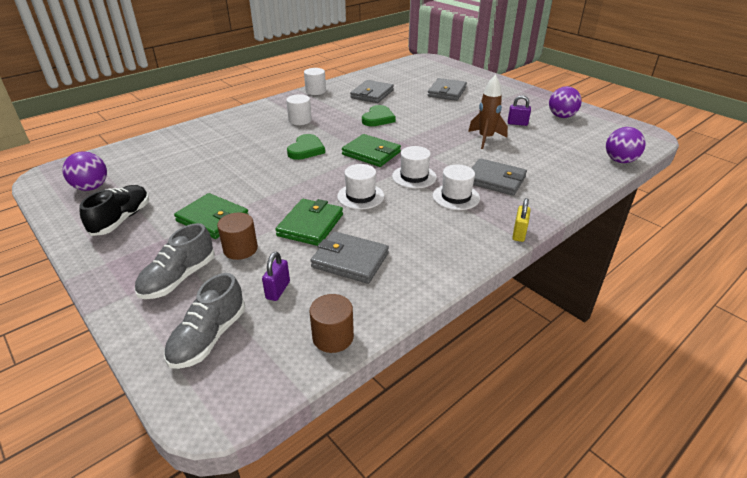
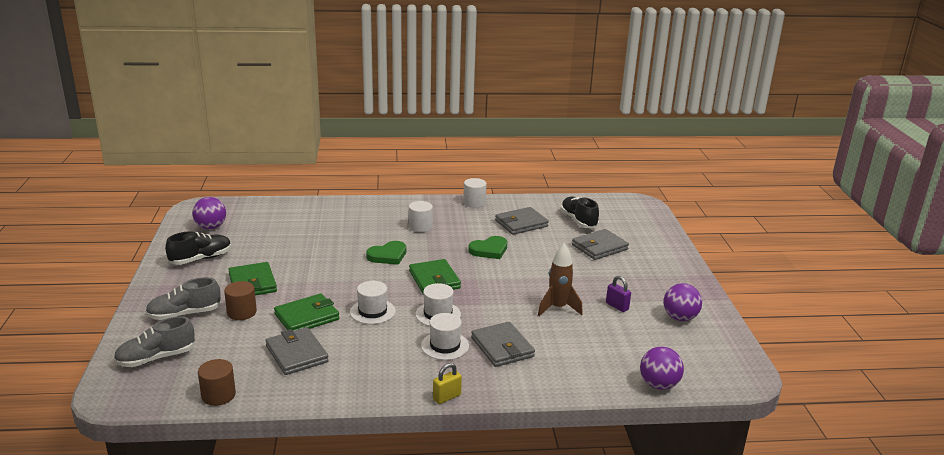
camera: 35 degrees right, 10 degrees down
(278, 290) = (227, 350): purple padlock -> none
(407, 80) = (578, 221): none -> black shoe

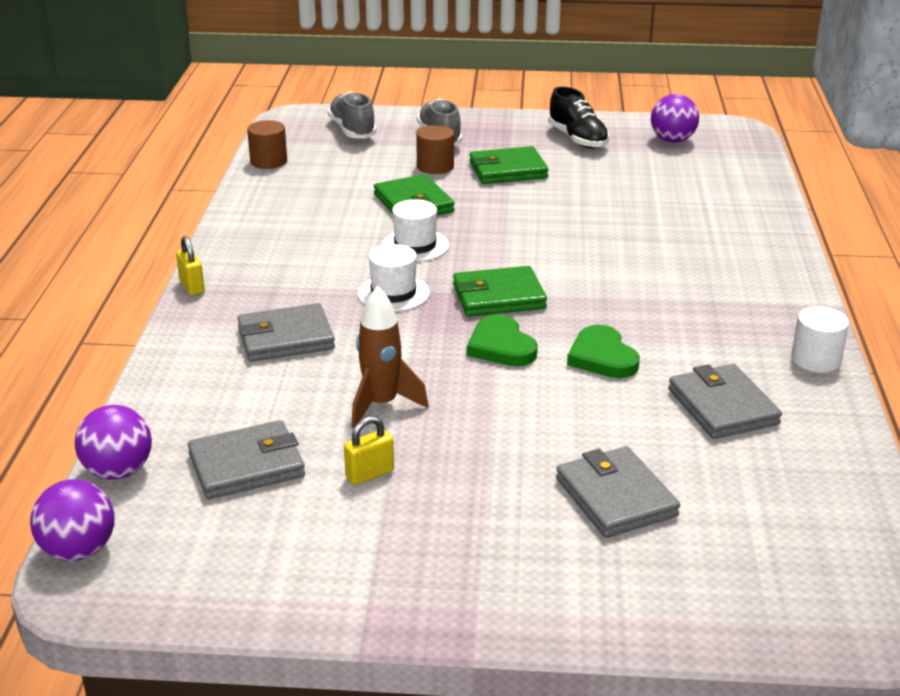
camera: 100 degrees right, 5 degrees up
(296, 354) = (329, 198): grey wallet -> grey wallet (246, 465)
(388, 255) = (583, 262): green heart -> green heart (501, 346)
(420, 227) = (693, 295): white cylinder -> none
(445, 346) = (308, 293): white hat -> none
(578, 221) = (749, 489): black shoe -> none
(617, 306) = (369, 474): purple padlock -> yellow padlock
(680, 318) = (305, 549): purple ball -> purple ball (79, 550)

